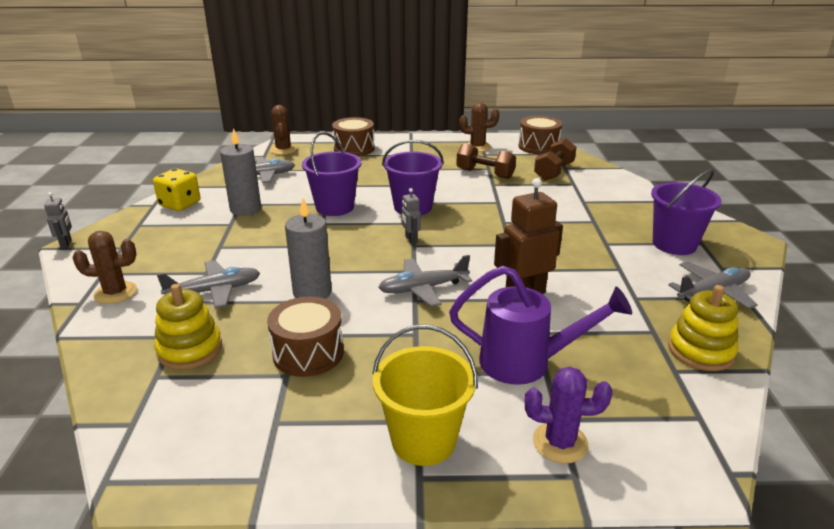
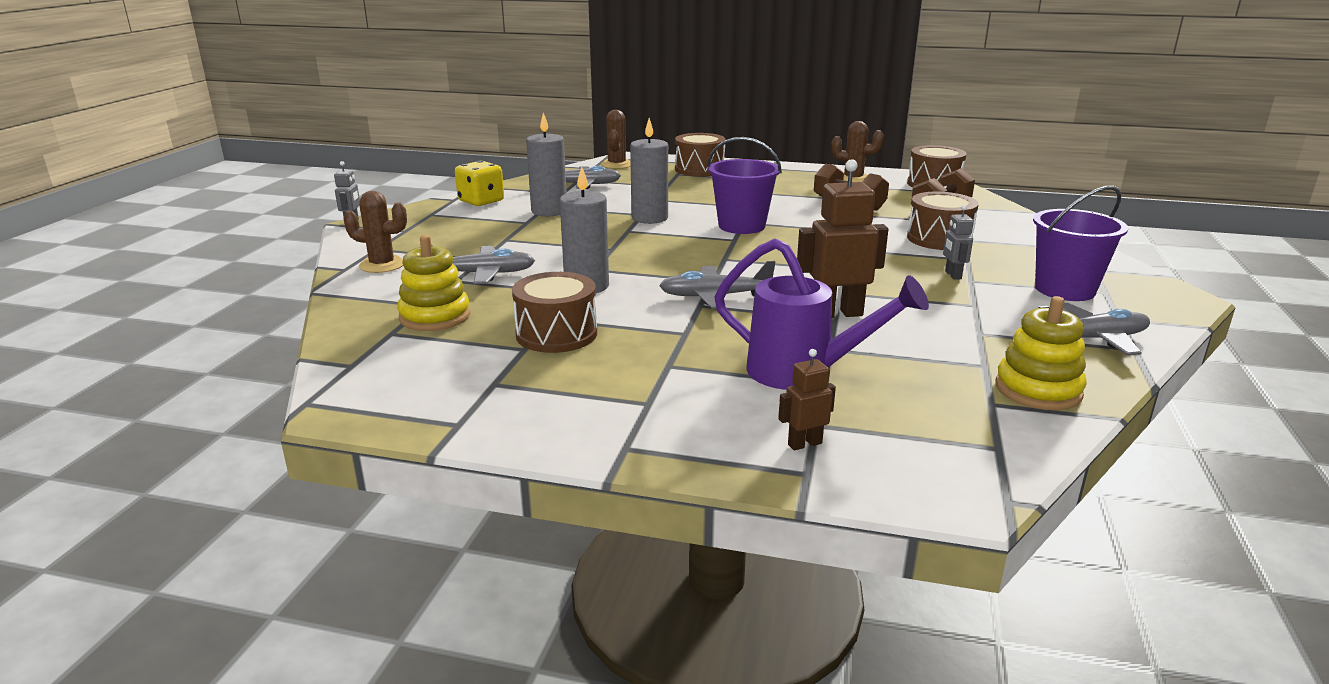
camera: 15 degrees right, 5 degrees down
(335, 207) = (649, 218): purple bucket -> grey candle
(410, 239) = (723, 253): grey robot -> grey robot (952, 275)
(423, 440) = (646, 419): yellow bucket -> none
(560, 443) = (804, 444): purple cactus -> brown robot
(566, 203) = (939, 239): none -> brown drum

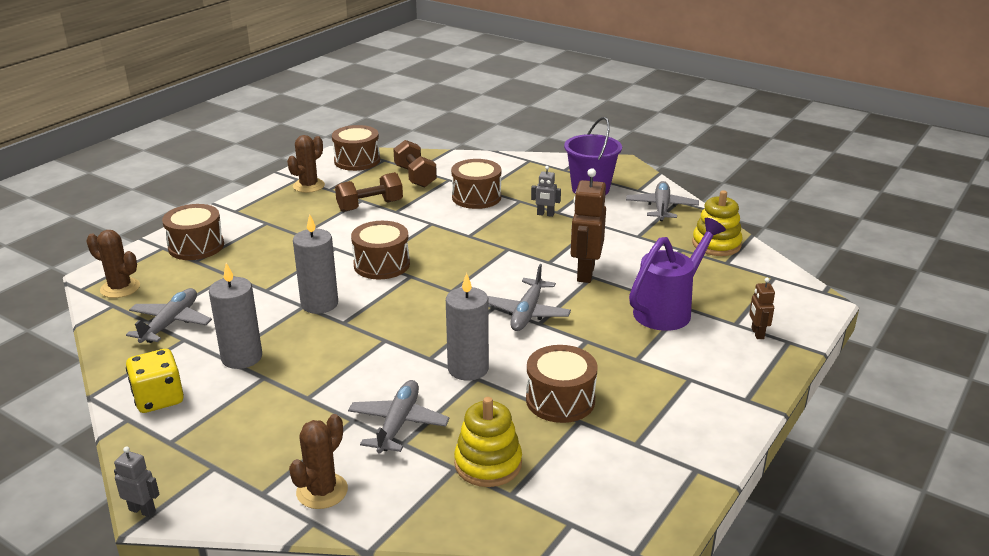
camera: 70 degrees left, 5 degrees up
(741, 226) = (381, 264): purple bucket -> brown drum

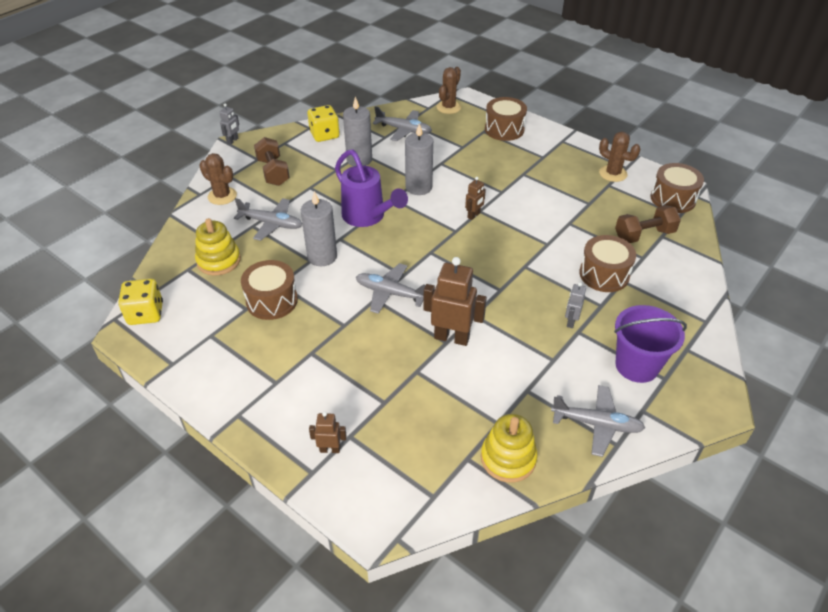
camera: 95 degrees right, 15 degrees up
(370, 206) = (577, 208): brown dumbbell -> brown dumbbell (273, 172)
(381, 264) = (474, 215): brown drum -> brown robot
(616, 519) = (146, 314): none -> yellow dice
(669, 309) = (381, 389): purple watering can -> purple watering can (368, 217)

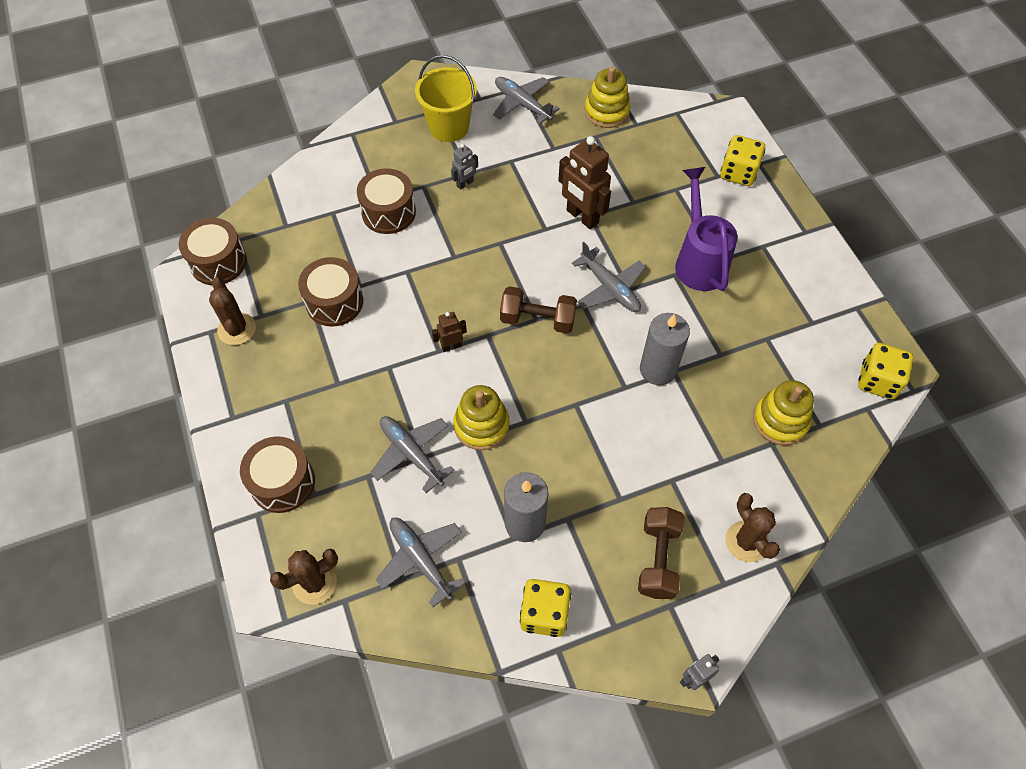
camera: 150 degrees left, 15 degrees up
(271, 224) = (697, 452): grey plane -> grey plane (411, 454)
(272, 301) = (736, 335): brown drum -> brown drum (334, 302)
(330, 449) = (738, 173): brown robot -> yellow dice
(368, 217) = (574, 404): purple watering can -> purple watering can (699, 260)
(418, 187) = (481, 425): grey candle -> yellow stacking toy
(637, 365) = (449, 127): purple bucket -> yellow bucket
(644, 235) = (302, 234): brown dumbbell -> brown dumbbell (537, 320)

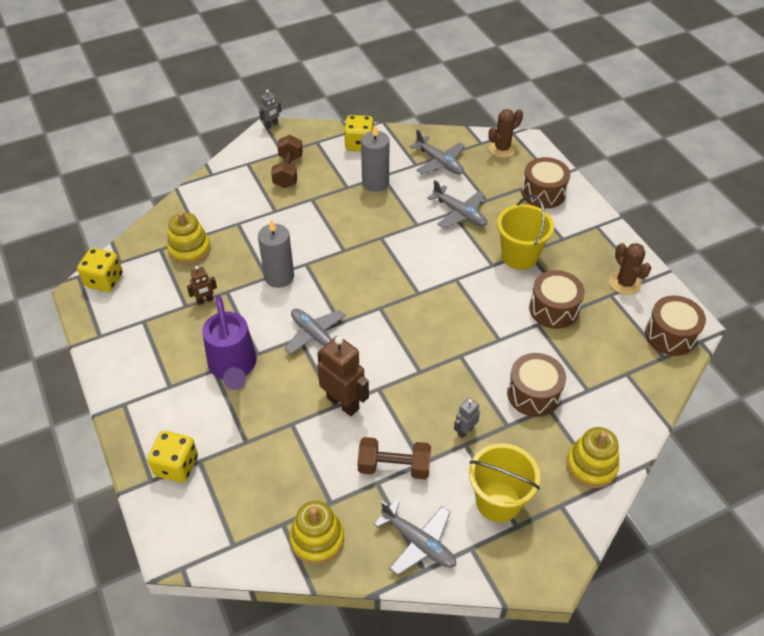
camera: 175 degrees right, 10 degrees down
(351, 377) = (519, 256): none -> yellow bucket
(451, 346) = (447, 282): brown robot -> brown robot (205, 300)
(481, 425) = (413, 232): yellow stacking toy -> yellow stacking toy (591, 465)
(537, 320) = (378, 307): brown dumbbell -> brown dumbbell (394, 467)
(746, 541) = (229, 183): brown cactus -> none

